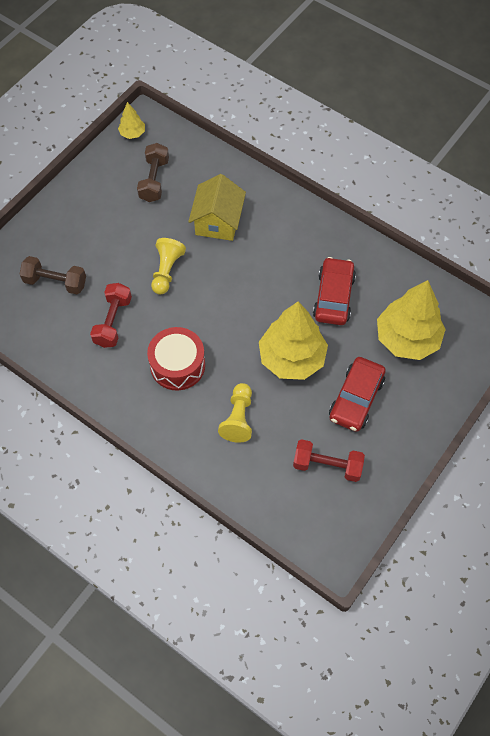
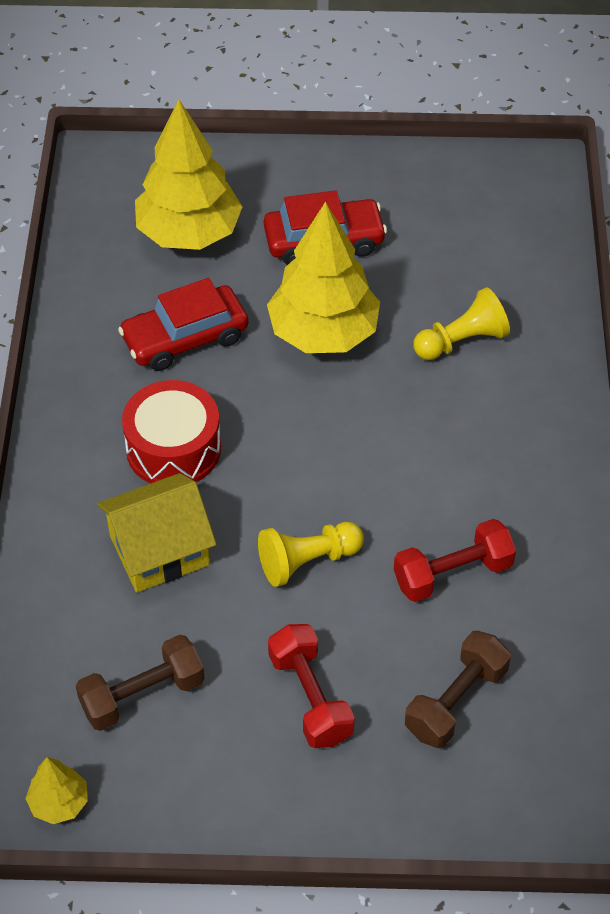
camera: 125 degrees left, 10 degrees down
(55, 282) = (456, 701): brown dumbbell -> brown dumbbell turned 60 degrees clockwise
(177, 365) = (448, 451): red drum -> red drum (173, 448)
(327, 465) = (440, 225): red dumbbell -> red dumbbell (310, 698)

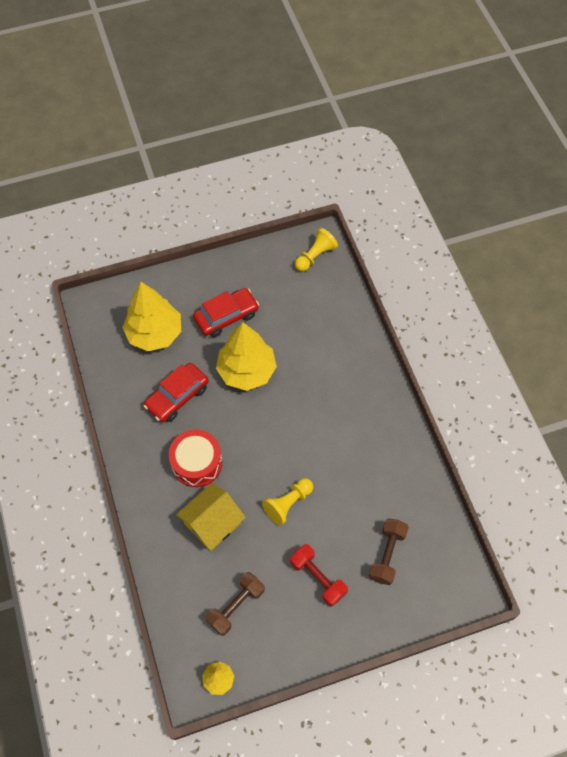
camera: 20 degrees left, 10 degrees up
(452, 573) = (360, 486): red dumbbell -> none
(462, 341) = (317, 353): yellow pawn -> yellow pawn (315, 256)

